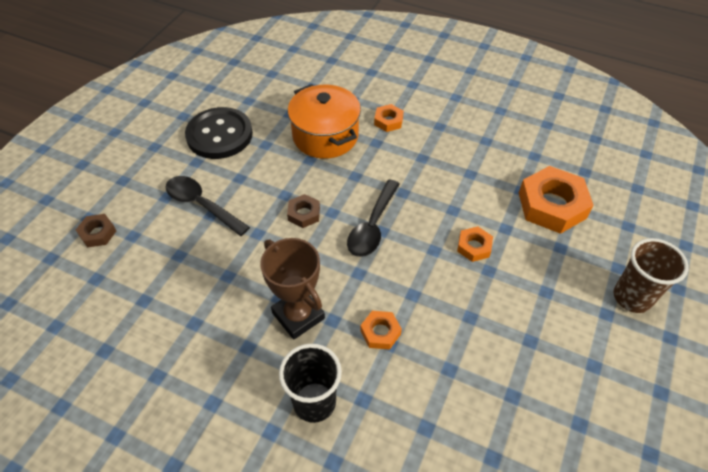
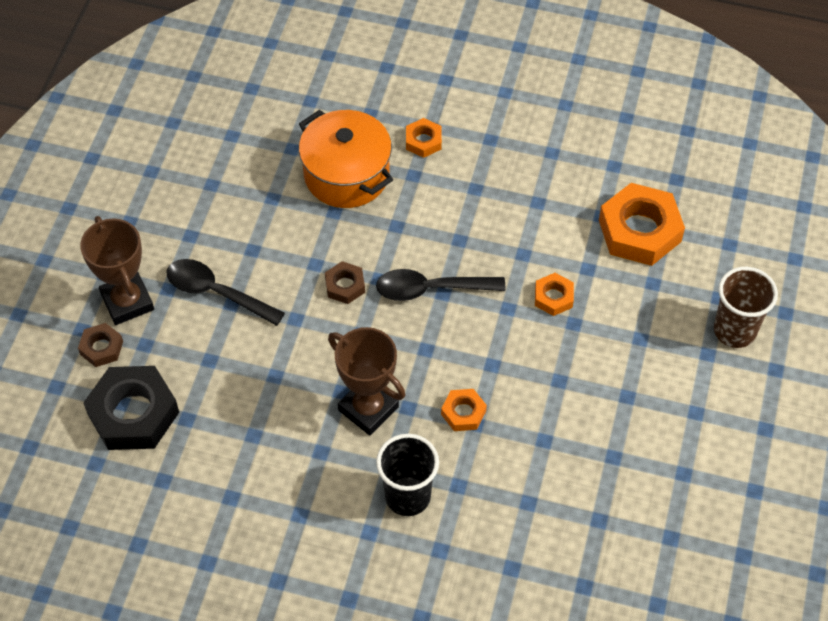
camera: 10 degrees left, 5 degrees up
(102, 289) = (133, 413): none -> black nut
(131, 202) = (127, 302): none -> brown trophy
(219, 135) = (209, 193): black button -> none
(372, 226) = (431, 289): black spoon -> black spoon turned 75 degrees clockwise

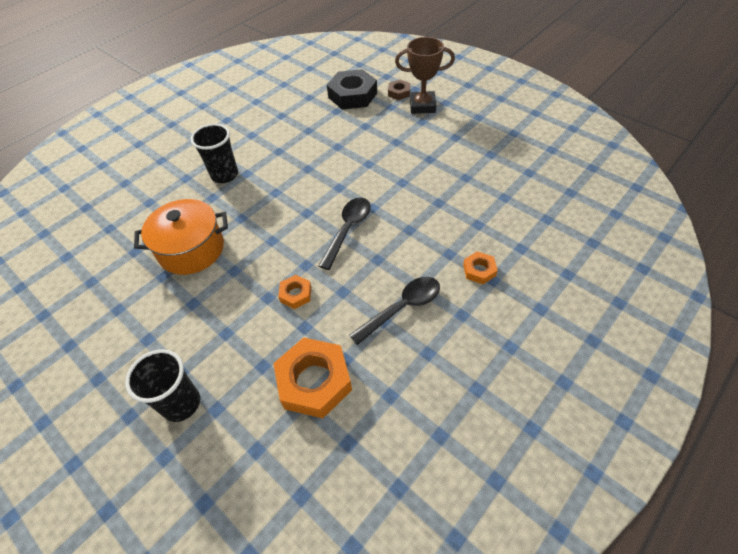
camera: 120 degrees right, 5 degrees down
(216, 293) = (407, 138): black spoon -> black spoon (402, 308)
(345, 286) = (377, 190): brown nut -> none
(346, 175) = (467, 217): orange pot -> orange pot (191, 249)
(368, 408) = (288, 176): brown trophy -> none
(463, 413) = (252, 215): orange nut -> none
(734, 331) = (181, 403): brown cup -> black cup

